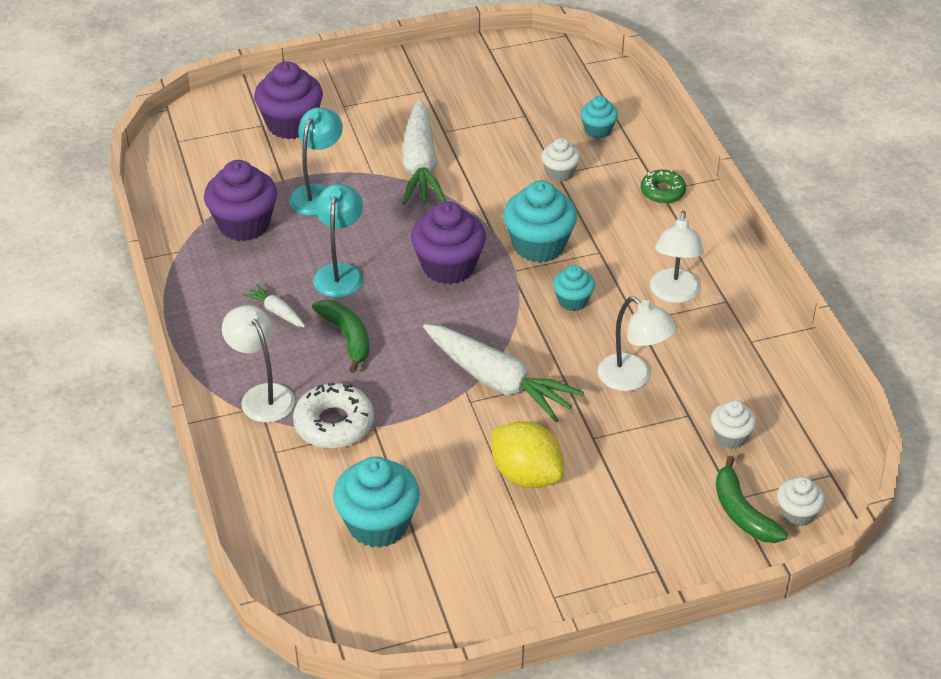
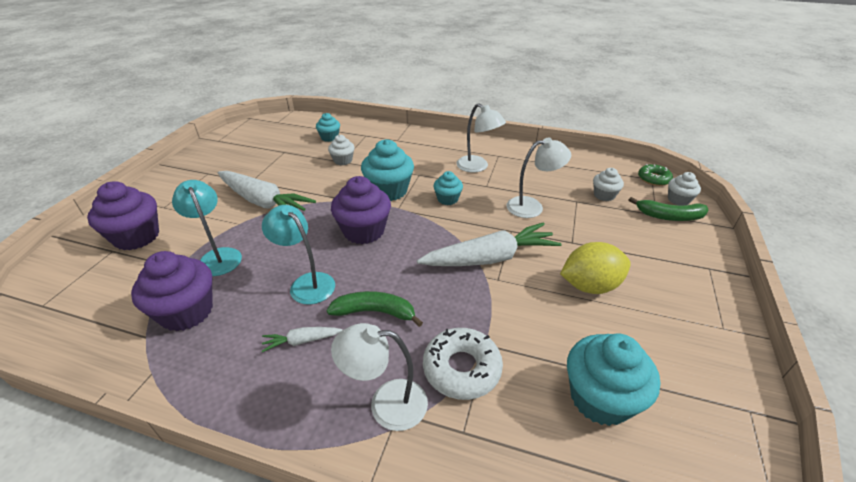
camera: 55 degrees left, 5 degrees down
(662, 192) = (399, 140): green donut -> green donut (653, 179)

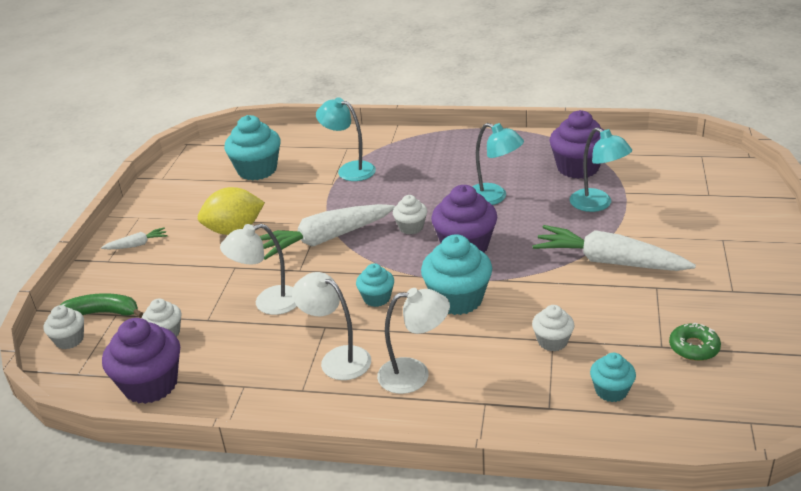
camera: 175 degrees right, 5 degrees down
(137, 237) = (703, 208): purple cupcake -> purple cupcake (150, 385)
(302, 341) = (471, 166): white carrot -> white carrot (137, 245)
(375, 312) = (423, 188): green banana -> none
(386, 404) = (397, 150): white lamp -> white lamp (415, 374)
(405, 259) = (411, 227): none -> white cupcake
(461, 368) = (349, 170): white donut -> turquoise lamp
(653, 179) = (75, 373): green donut -> green donut (694, 347)

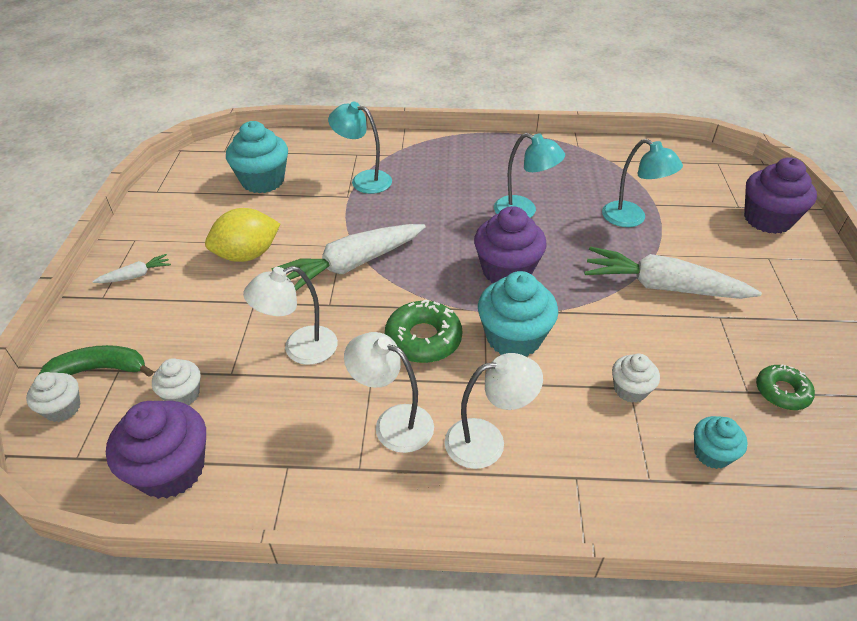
camera: 10 degrees left, 10 degrees up
(376, 298) = (423, 339): turquoise cupcake -> green donut
(411, 227) = (443, 248): white cupcake -> none
(577, 168) = (600, 177): purple cupcake -> purple cupcake (767, 219)

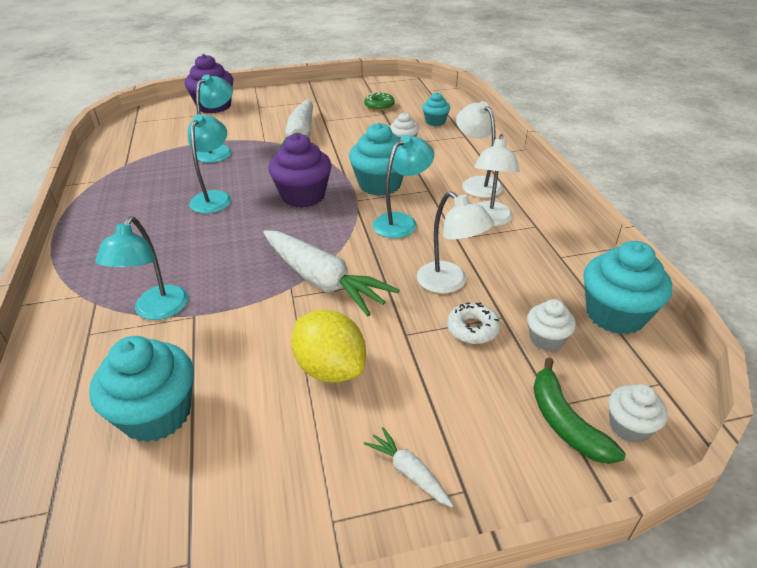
camera: 105 degrees left, 5 degrees down
(171, 470) = (615, 314): purple cupcake -> turquoise cupcake
(231, 346) = (472, 329): none -> white donut
(423, 339) = (401, 222): green donut -> turquoise lamp

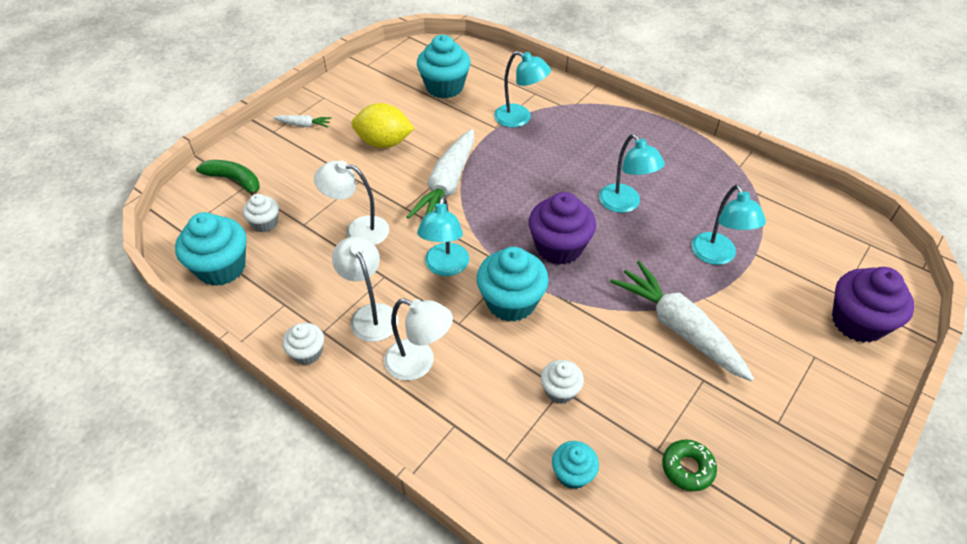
camera: 140 degrees right, 10 degrees up
(157, 311) = (519, 118): turquoise lamp -> turquoise lamp turned 150 degrees clockwise
(322, 280) = (448, 185): white carrot -> white carrot turned 75 degrees counterclockwise
(472, 329) = (318, 205): white donut -> none
(629, 426) = (197, 196): white cupcake -> white cupcake (307, 353)

